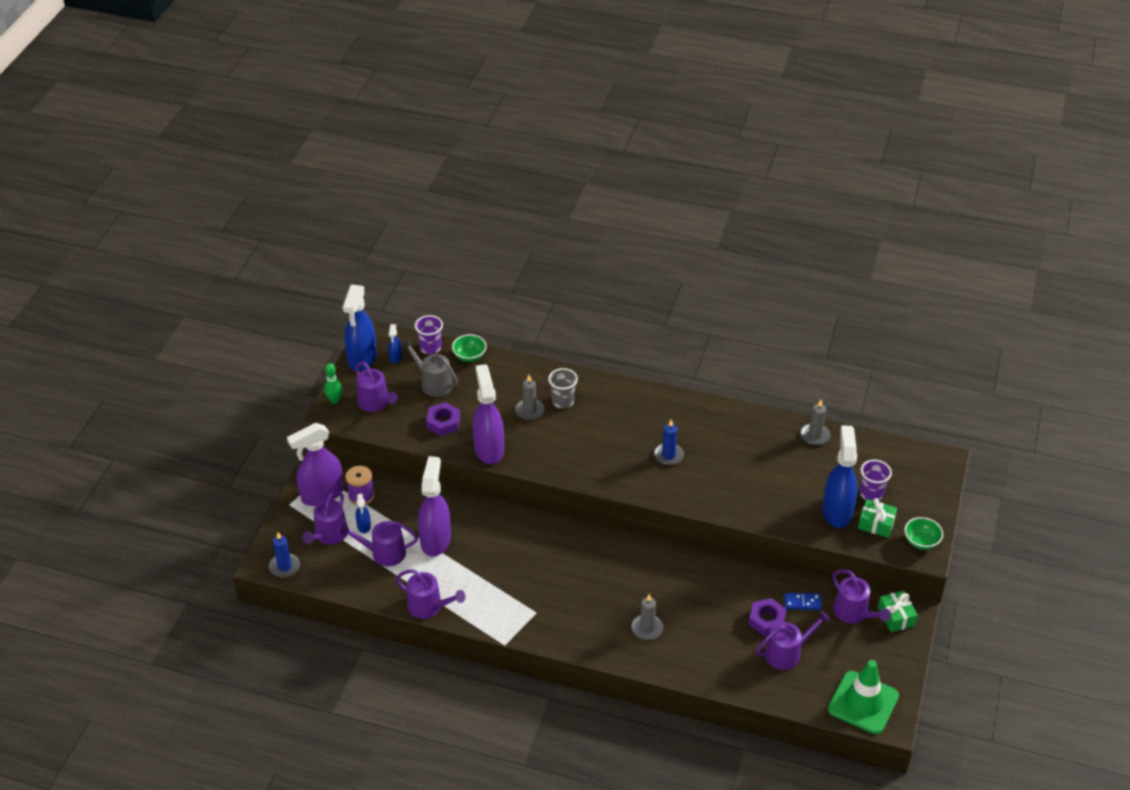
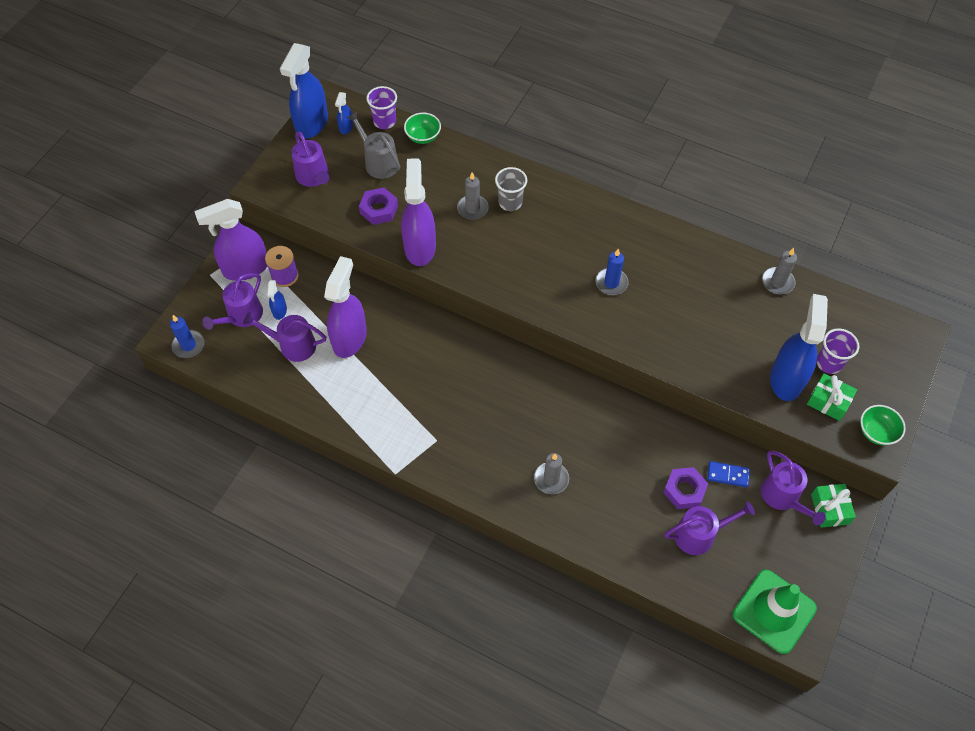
camera: 10 degrees right, 15 degrees up
(334, 400) = (272, 168): green bowling pin -> none
(428, 606) = (325, 415): purple watering can -> none

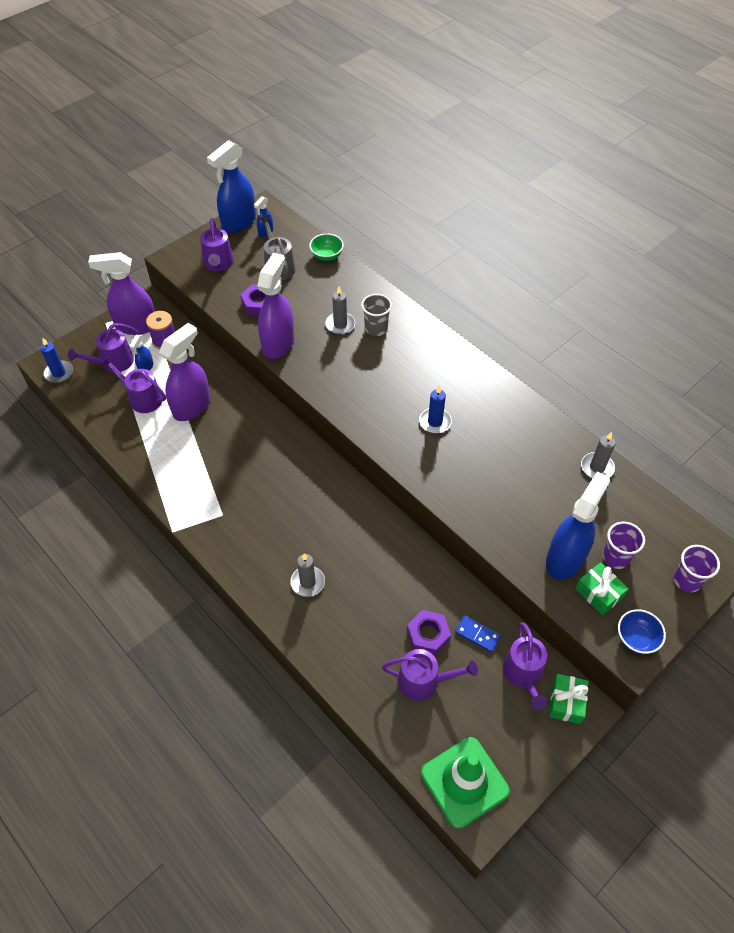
camera: 20 degrees right, 5 degrees down
(384, 121) = (300, 235): purple cup -> purple cup (687, 580)
(876, 432) = (636, 638): green bowl -> blue bowl

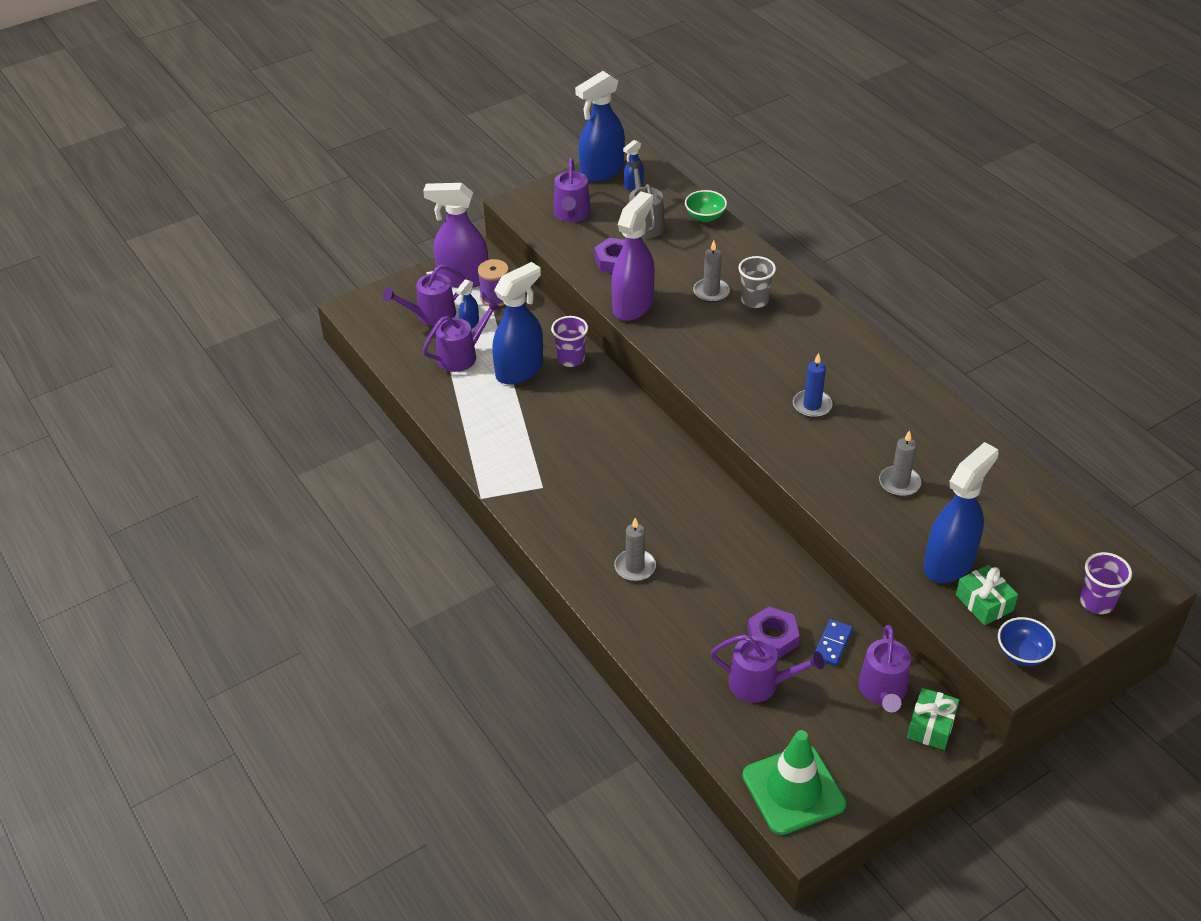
camera: 10 degrees right, 10 degrees down
(59, 373) = (366, 320): blue candle -> none
(142, 398) = (461, 356): purple watering can -> purple watering can turned 105 degrees clockwise
(192, 406) = (520, 370): purple spray bottle -> blue spray bottle
(477, 634) = (833, 644): blue domino -> blue domino turned 75 degrees clockwise
(597, 467) = (1005, 473): grey candle -> grey candle (899, 483)
(616, 557) = (1012, 569): purple cup -> purple cup (570, 359)

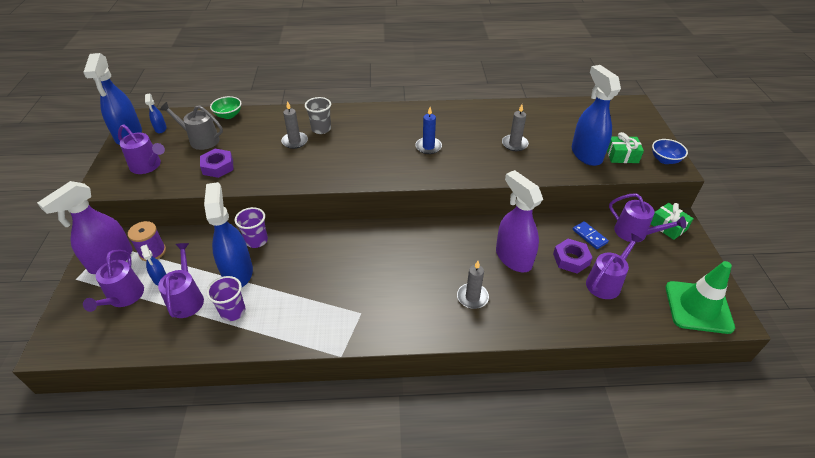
camera: 60 degrees left, 0 degrees up
(633, 305) = (267, 177): purple spray bottle -> purple spray bottle (513, 258)
(1096, 602) = (639, 122): purple cup -> purple cup (233, 311)

